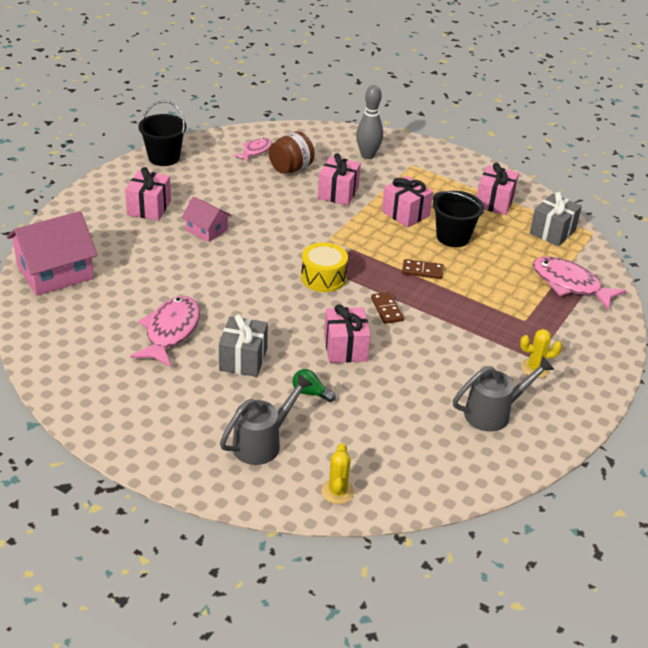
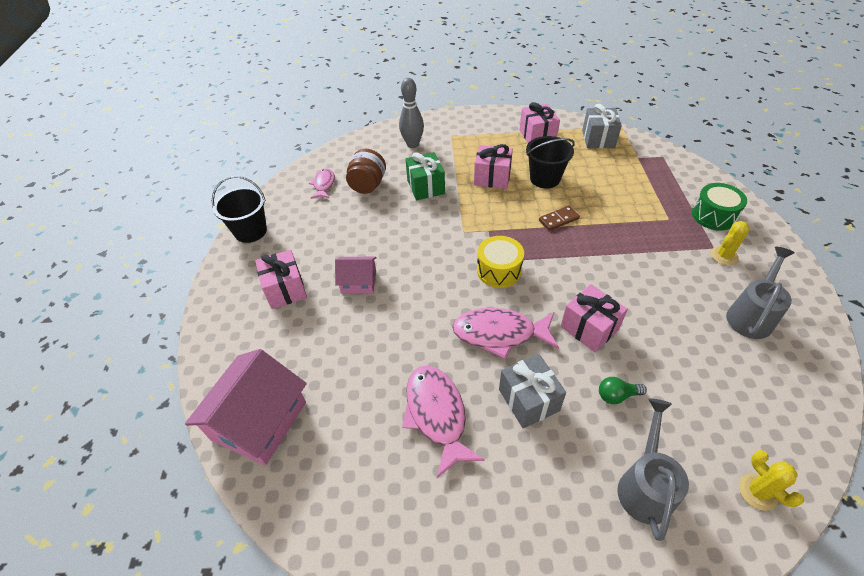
camera: 30 degrees left, 10 degrees up
(338, 193) = (425, 187): pink gift -> green gift
(387, 309) = (575, 270): brown domino -> none
(570, 284) = (657, 173): pink fish -> pink fish (499, 334)
(573, 339) = (713, 216): none -> green drum

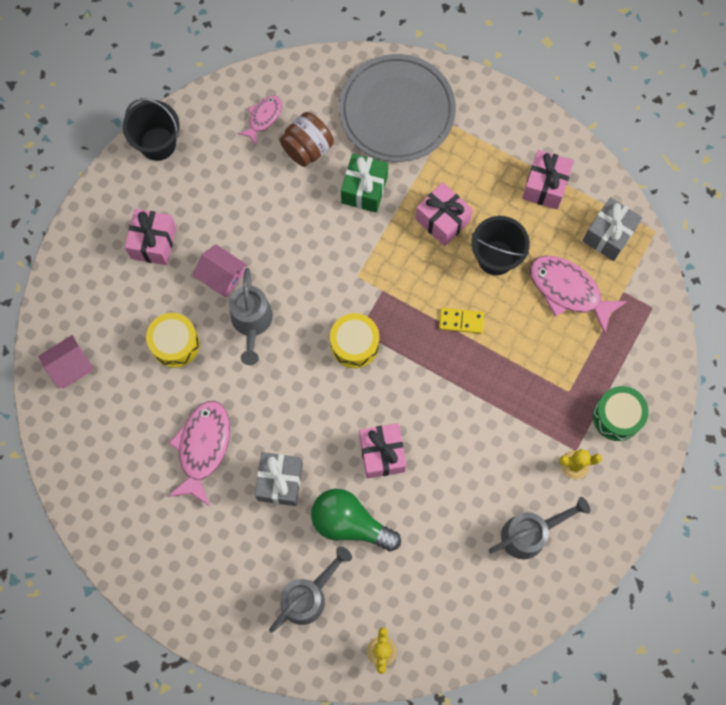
camera: 30 degrees right, 25 degrees up
(259, 421) = (70, 366): pink house -> pink house, size x0.55
(352, 348) = (175, 344): none -> yellow drum
(407, 299) = (251, 323): none -> grey watering can
(412, 144) = (397, 111): grey bowling pin -> grey plate
(499, 334) = (303, 410): pink fish -> pink fish (568, 291)
(558, 219) = (461, 321): brown domino -> yellow domino
(617, 395) = (350, 523): green light bulb -> green light bulb, size x2.05

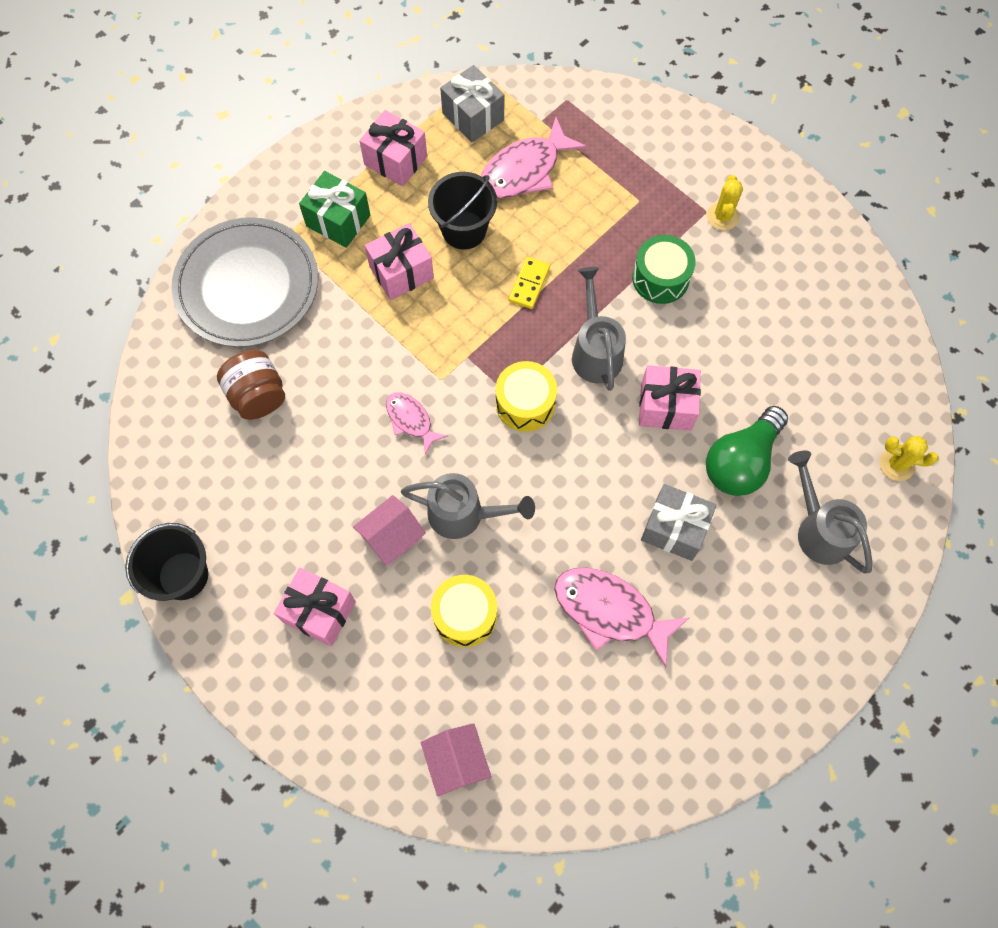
camera: 75 degrees left, 5 degrees down
(263, 118) = (198, 437): pink fish -> pink fish (411, 420)
(364, 189) = (334, 345): green gift -> green gift (338, 221)
(530, 533) = (790, 279): grey watering can -> grey watering can (595, 351)
(617, 416) = (678, 163): green drum -> green drum (660, 278)

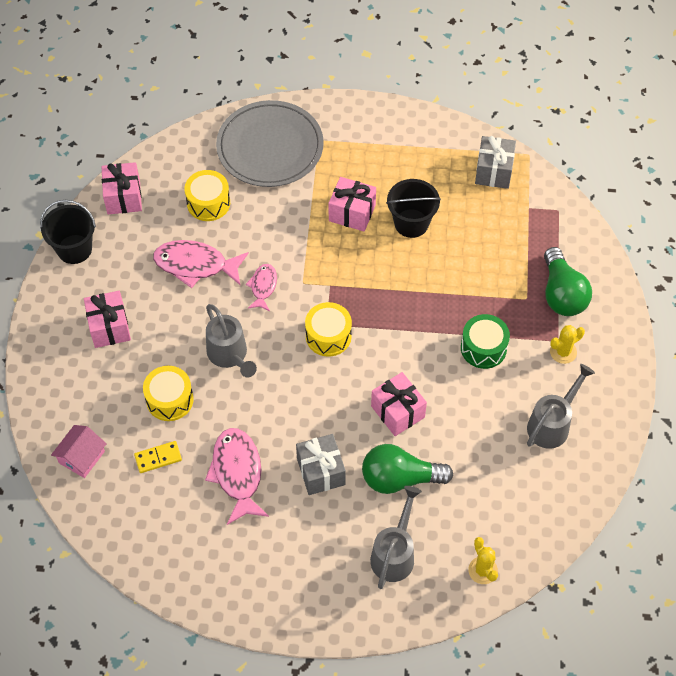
camera: 50 degrees right, 10 degrees down
(258, 396) = (208, 203): brown jar -> yellow drum
(338, 221) = (354, 158): green gift -> none
(391, 536) = (184, 329): pink house -> none
(395, 160) = (422, 156): pink gift -> pink gift (123, 197)
(525, 170) = (484, 224): pink fish -> pink fish (195, 265)
(529, 284) = (409, 282): yellow domino -> yellow domino (158, 458)
(595, 351) = (398, 348): grey watering can -> grey watering can (552, 424)
(660, 168) = (562, 294): none -> green light bulb

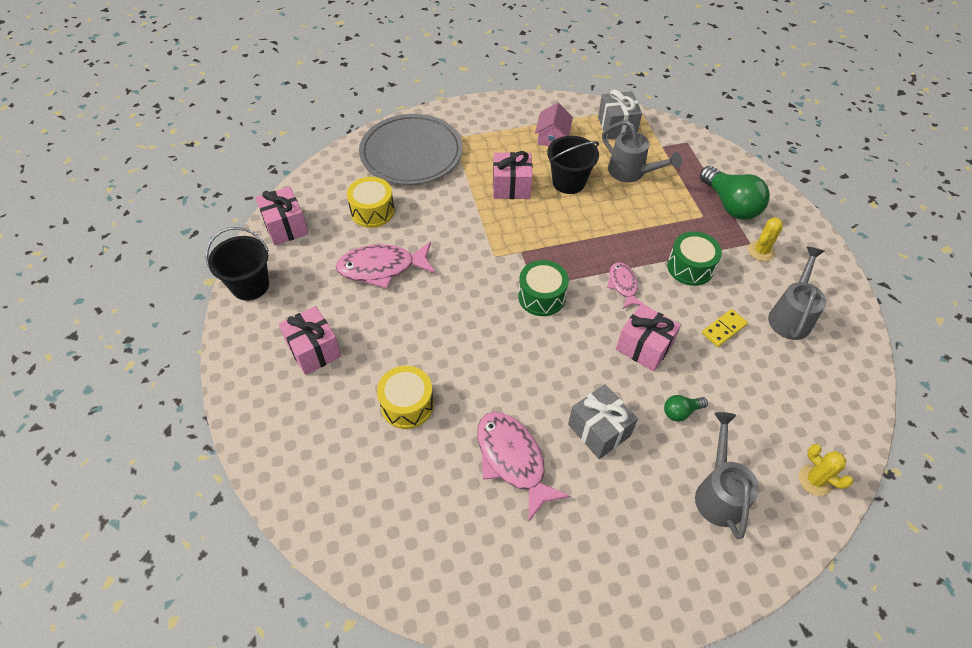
camera: 20 degrees left, 5 degrees down
(81, 457) = (330, 498): pink house -> pink house (552, 137)
(158, 458) = (419, 471): yellow domino -> yellow domino (724, 329)
(229, 355) = (452, 342): grey watering can -> grey watering can (631, 172)
(263, 287) = (457, 269): pink fish -> pink fish (623, 285)
(328, 336) = (541, 296): yellow drum -> green drum
(399, 478) = (681, 412): green light bulb -> green light bulb, size x0.49

